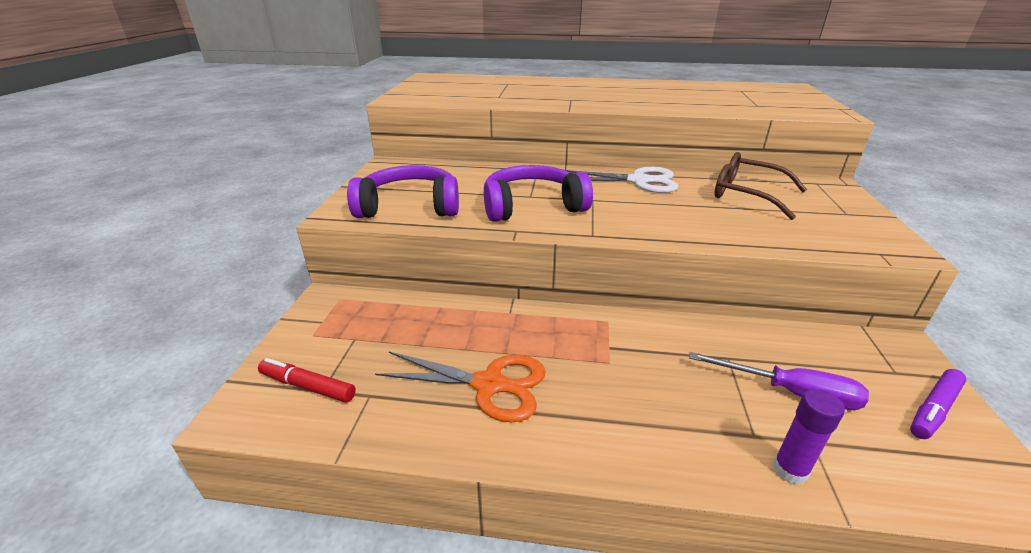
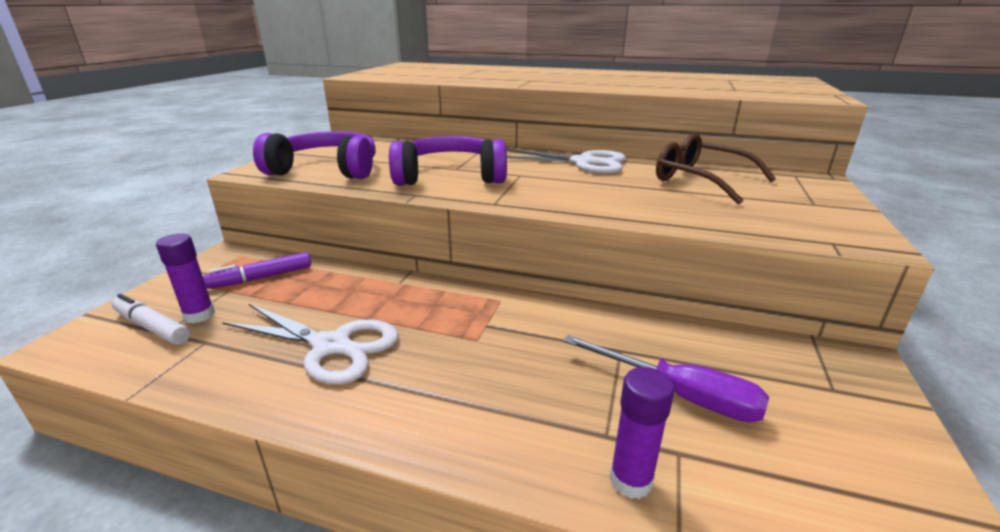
camera: 10 degrees right, 5 degrees down
(307, 386) = (152, 327): red marker -> white marker
(345, 368) = (199, 315): none -> purple glue stick
(489, 384) = (331, 346): orange scissors -> white scissors
(934, 409) = (868, 438): purple marker -> purple marker (261, 278)

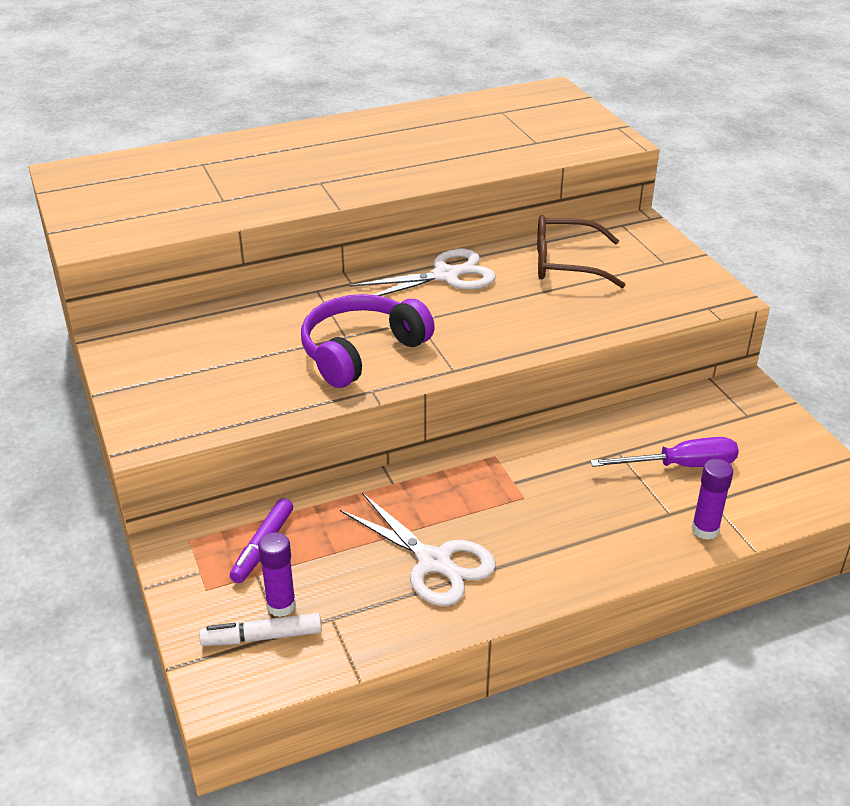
camera: 40 degrees left, 10 degrees up
(326, 170) = (221, 398): purple headphones -> none
(331, 346) = (434, 562): white scissors -> white scissors turned 60 degrees clockwise

